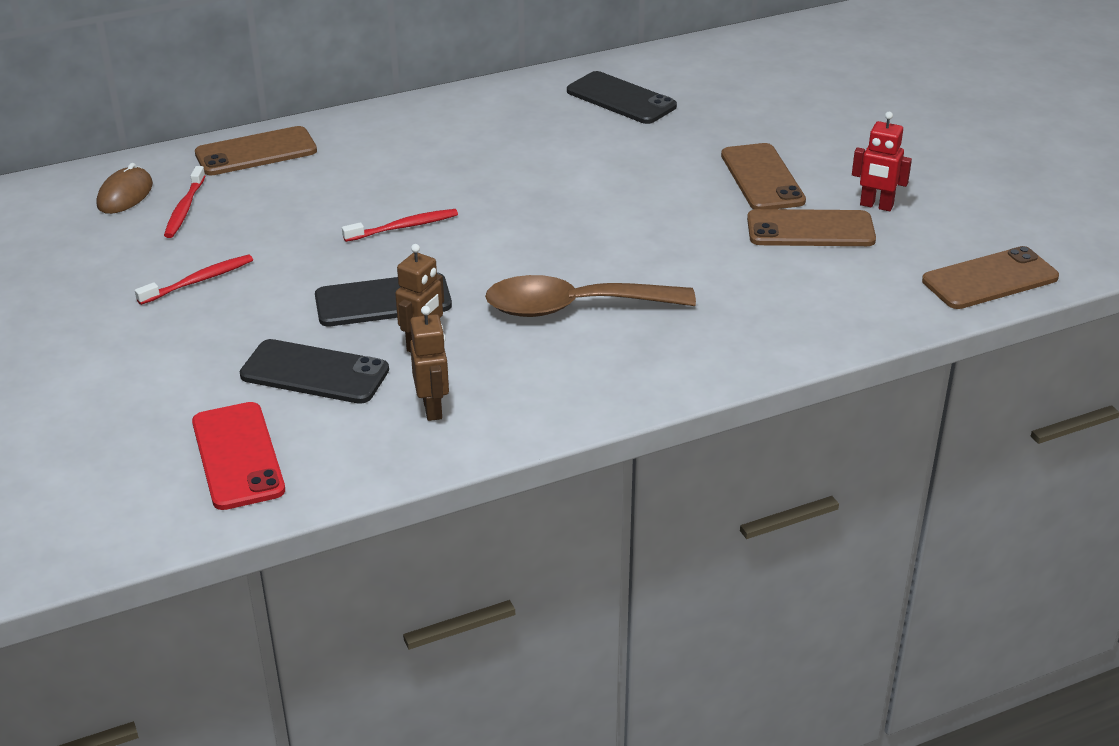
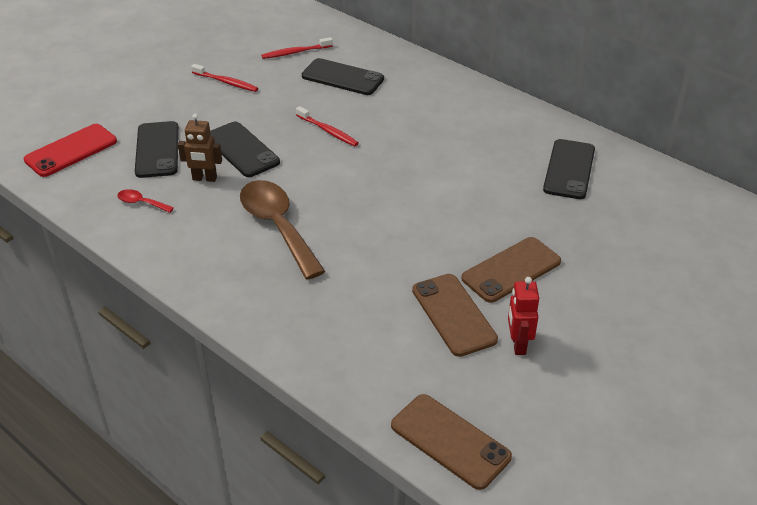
camera: 65 degrees right, 5 degrees up
(125, 195) = (296, 30): brown mouse -> none
(256, 152) = (373, 53): brown phone -> none
(290, 188) = (342, 77): none -> black phone
(433, 408) = (141, 203): brown robot -> red spoon

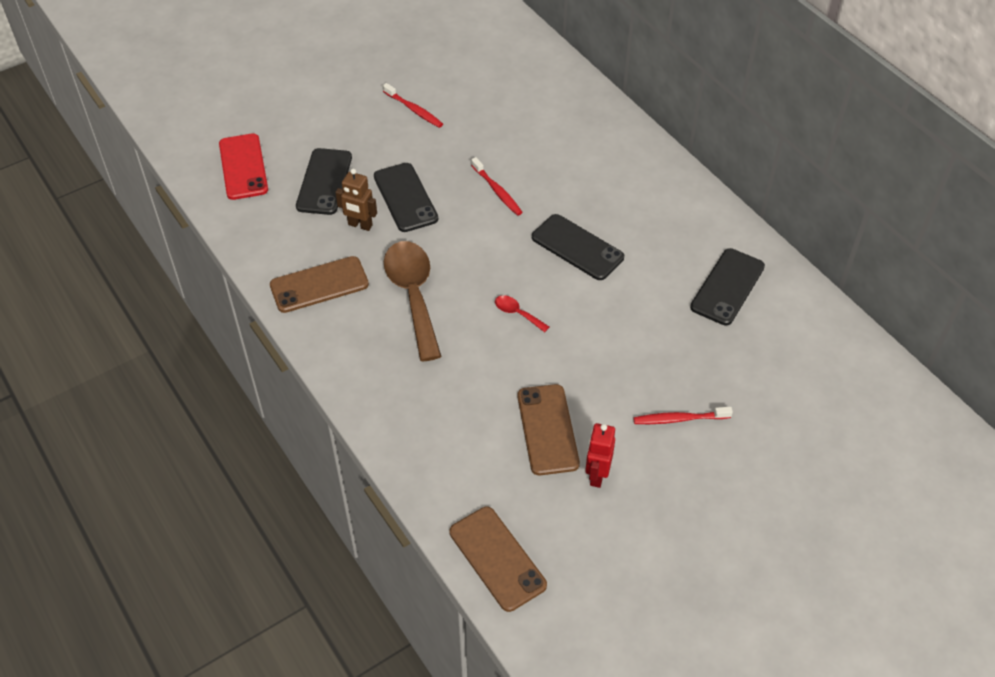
camera: 15 degrees right, 10 degrees up
(71, 151) = (243, 167): red phone -> red phone turned 75 degrees counterclockwise
(141, 203) = (293, 242): red spoon -> red spoon (517, 313)
(295, 52) = (495, 83): red toothbrush -> red toothbrush (679, 419)
(342, 77) = (534, 125): black phone -> black phone (577, 247)
(511, 270) = (621, 392): brown phone -> brown phone (319, 285)

